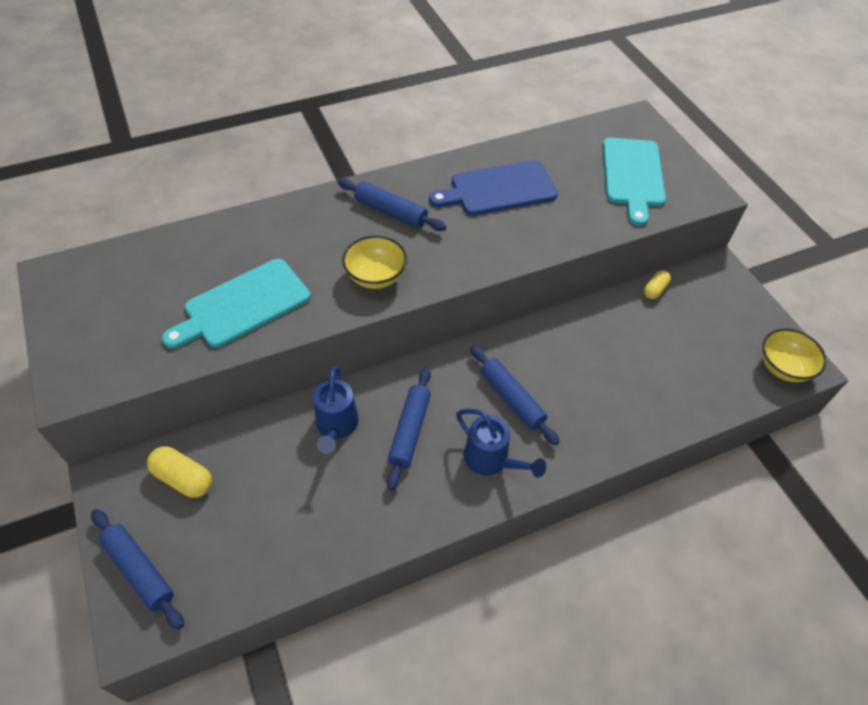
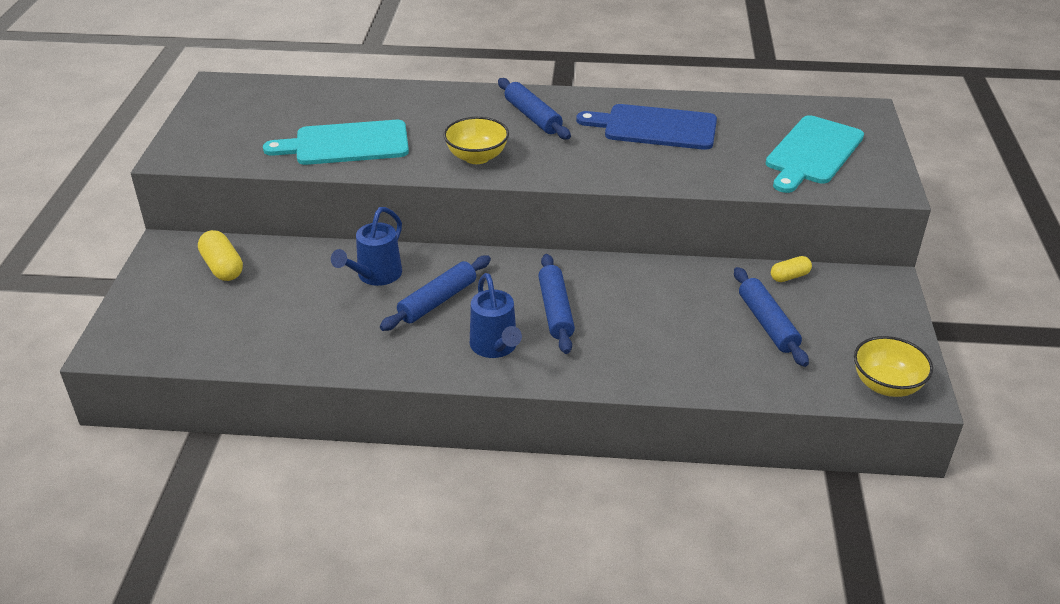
camera: 30 degrees right, 15 degrees down
(139, 571) = (143, 312): blue rolling pin -> blue rolling pin (767, 324)

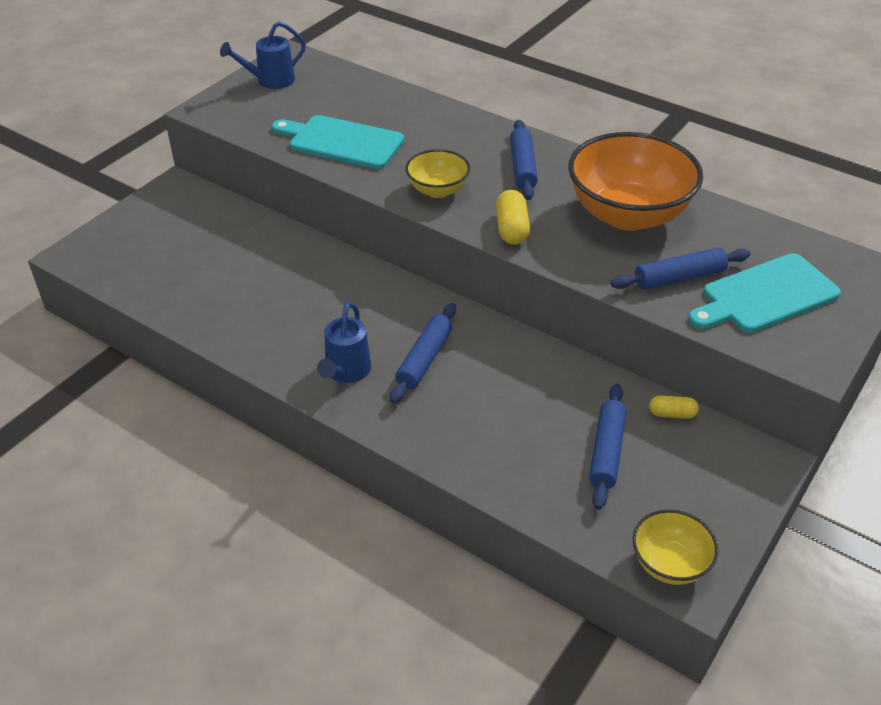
camera: 30 degrees right, 5 degrees up
(222, 267) = (200, 218): yellow capsule -> yellow capsule (511, 229)
(375, 276) = (305, 269): blue watering can -> blue watering can (270, 81)
(437, 301) = (335, 311): blue rolling pin -> blue rolling pin (679, 277)
(655, 127) = (628, 214): blue cutting board -> orange bowl

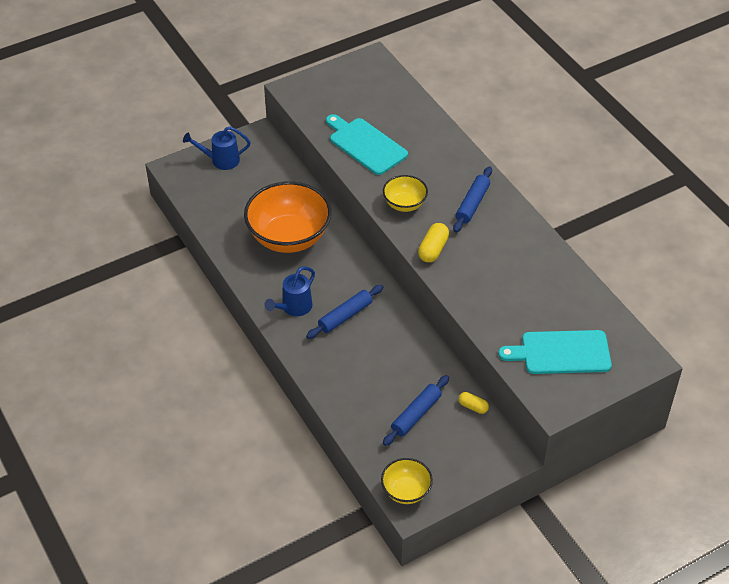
camera: 25 degrees right, 5 degrees up
(270, 81) = (347, 77): blue watering can -> blue watering can (220, 160)
(628, 214) = (516, 264): orange bowl -> orange bowl (289, 237)
(679, 277) = (515, 321): blue rolling pin -> none

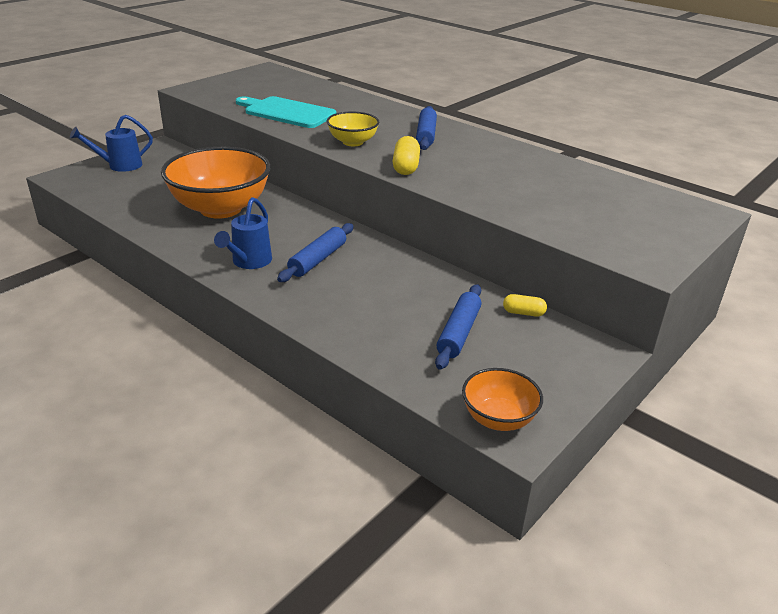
camera: 20 degrees left, 15 degrees down
(406, 491) = (498, 419): yellow bowl -> orange bowl
(561, 352) = (613, 221): turquoise cutting board -> none

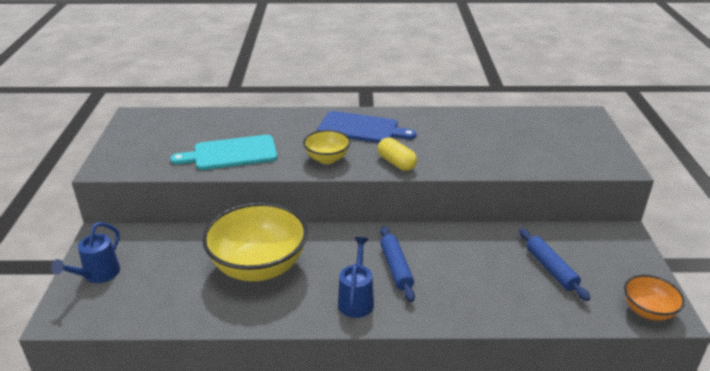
camera: 40 degrees left, 0 degrees up
(220, 208) = (259, 267): orange bowl -> yellow bowl
(249, 262) = (356, 299): blue watering can -> blue watering can turned 150 degrees counterclockwise
(426, 135) = (361, 128): blue rolling pin -> blue cutting board
(523, 313) = (557, 233): yellow capsule -> none

